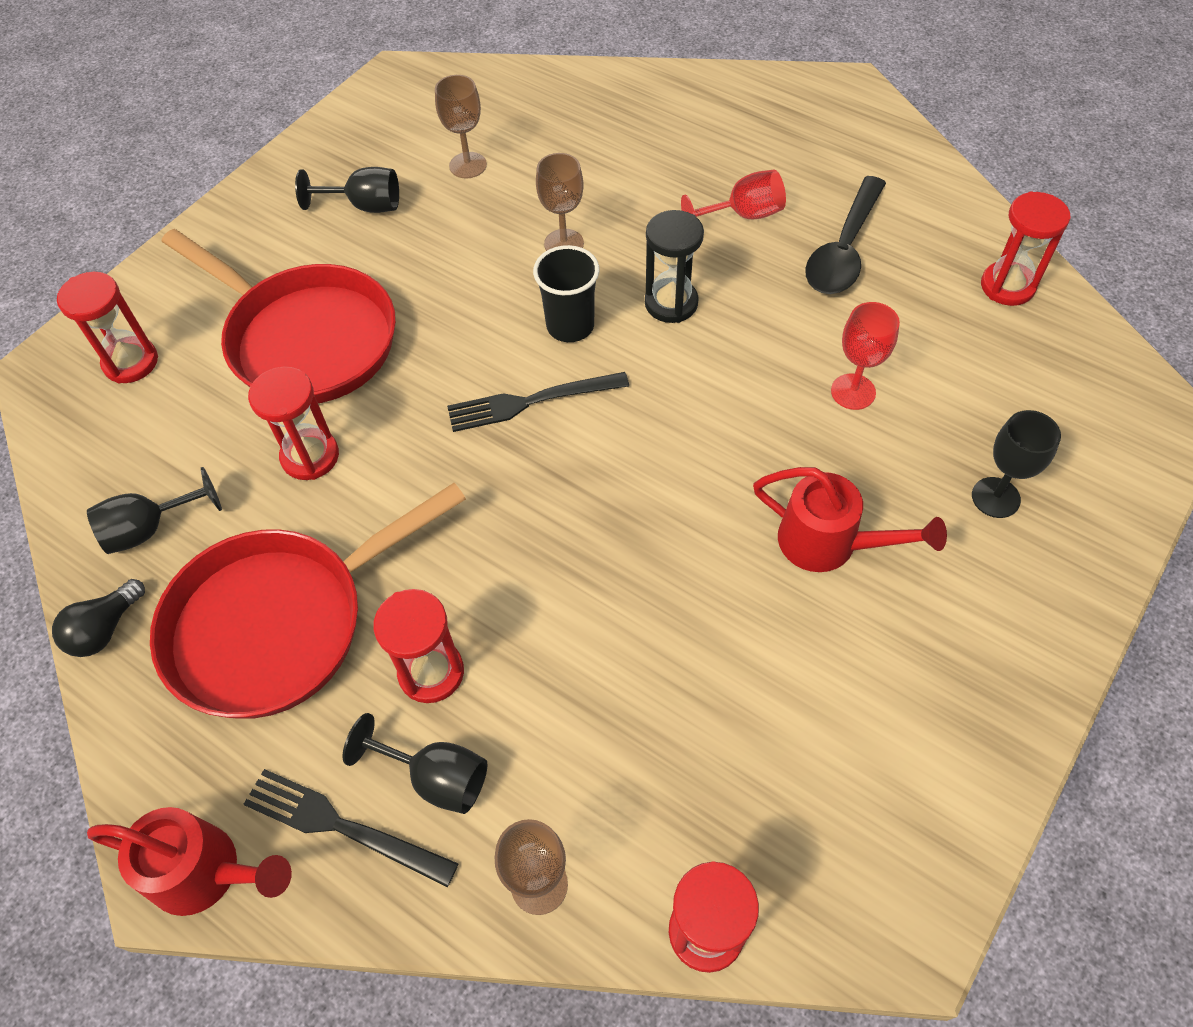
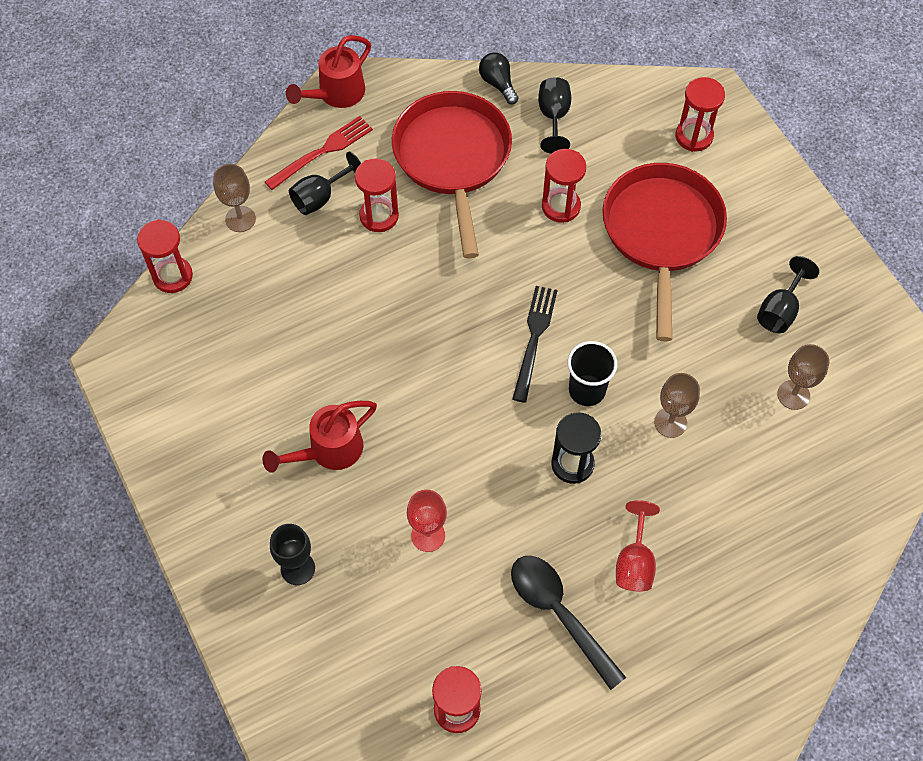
camera: 115 degrees right, 5 degrees up
(305, 339) = (661, 233): red pan -> red pan turned 120 degrees clockwise
(342, 826) = (322, 151): black fork -> red fork

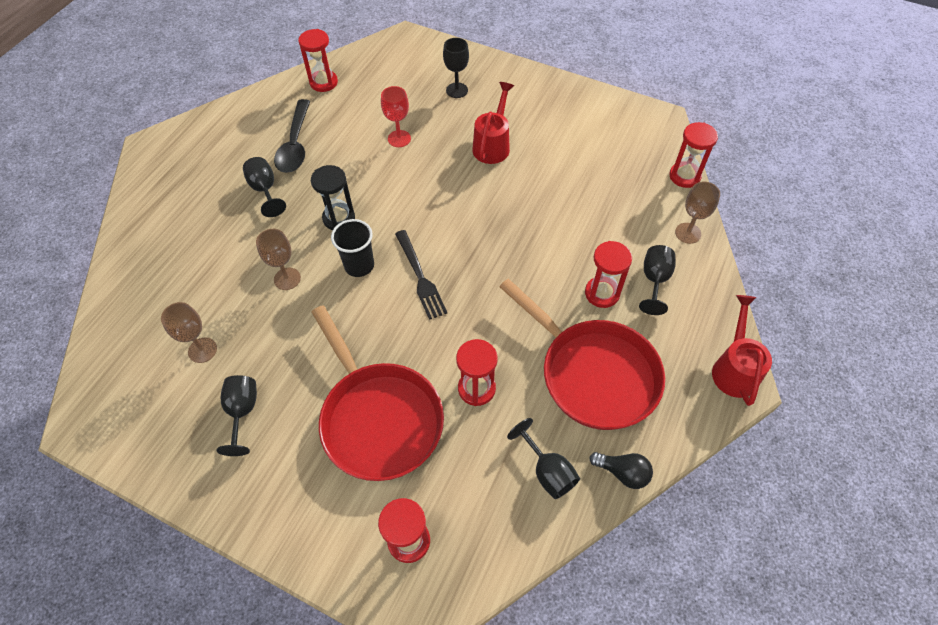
camera: 145 degrees right, 5 degrees down
(322, 151) = (691, 314): red fork -> none
(559, 614) = (295, 144): black spoon -> black spoon turned 75 degrees clockwise
(634, 562) = (265, 190): red goblet -> black goblet

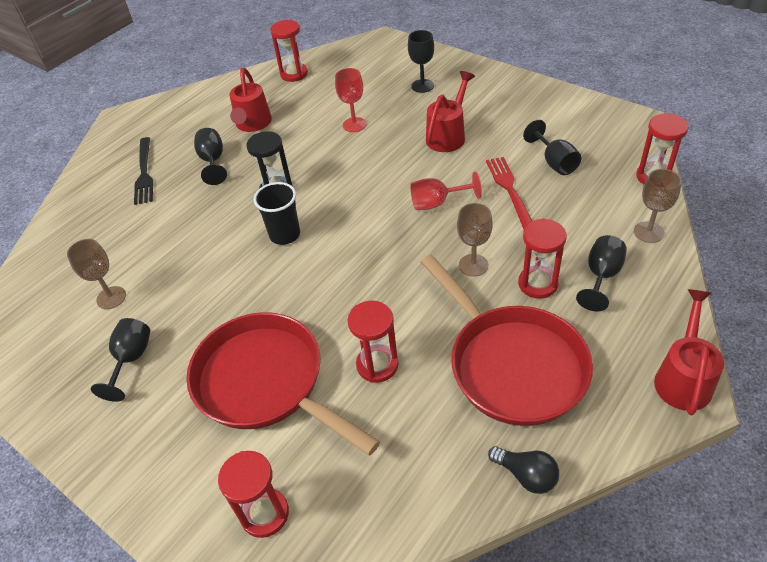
camera: 15 degrees right, 10 degrees down
(287, 279) = (211, 241): brown goblet -> brown goblet (473, 265)
(295, 144) = (252, 124): black spoon -> red watering can
(378, 418) = (266, 382): red pan -> red pan turned 150 degrees clockwise
(420, 277) = (344, 250): black fork -> black fork (144, 173)
(497, 219) = (437, 203): none -> red goblet
(547, 471) = (437, 461): black goblet -> black goblet (554, 162)
(560, 200) = (509, 190): none -> red fork

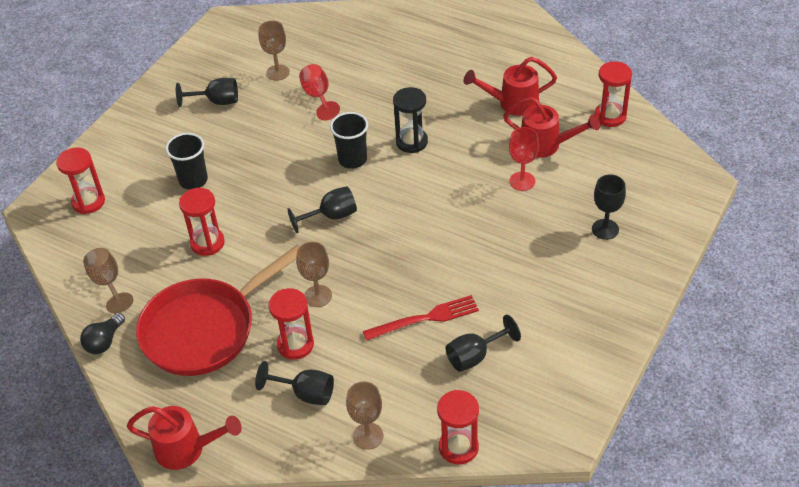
camera: 80 degrees right, 0 degrees up
(144, 173) = (429, 48): black fork -> none
(213, 161) = (451, 89): black goblet -> black goblet (331, 216)
(266, 382) = (193, 180): red pan -> black cup
(426, 477) = (108, 283): none -> brown goblet
(437, 203) = (402, 262): red goblet -> red goblet (318, 96)
(448, 135) = (512, 261): red watering can -> red watering can (546, 145)

